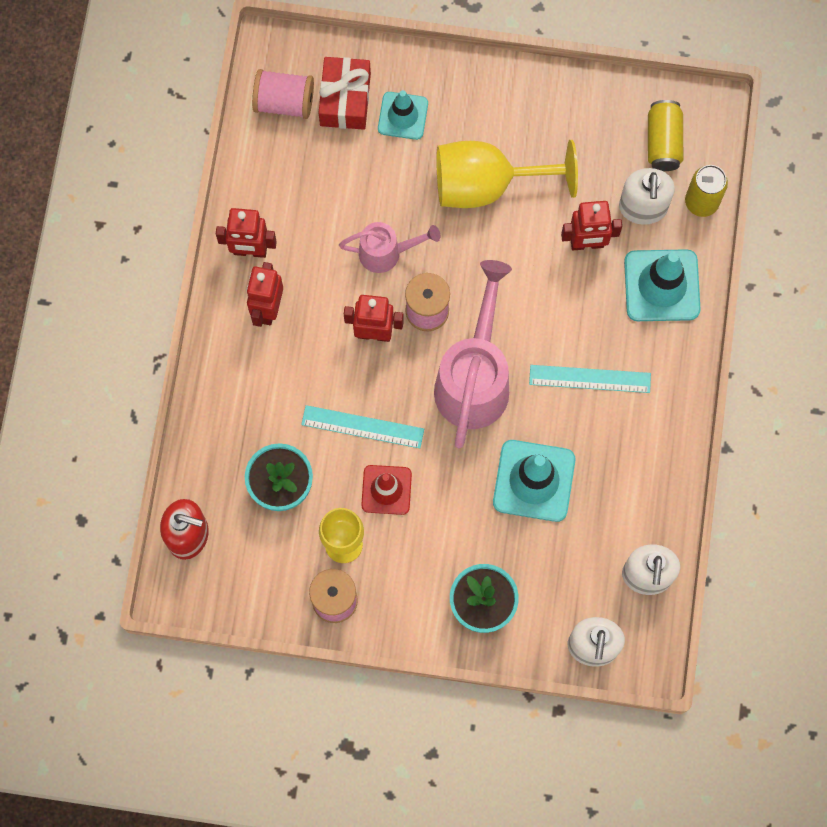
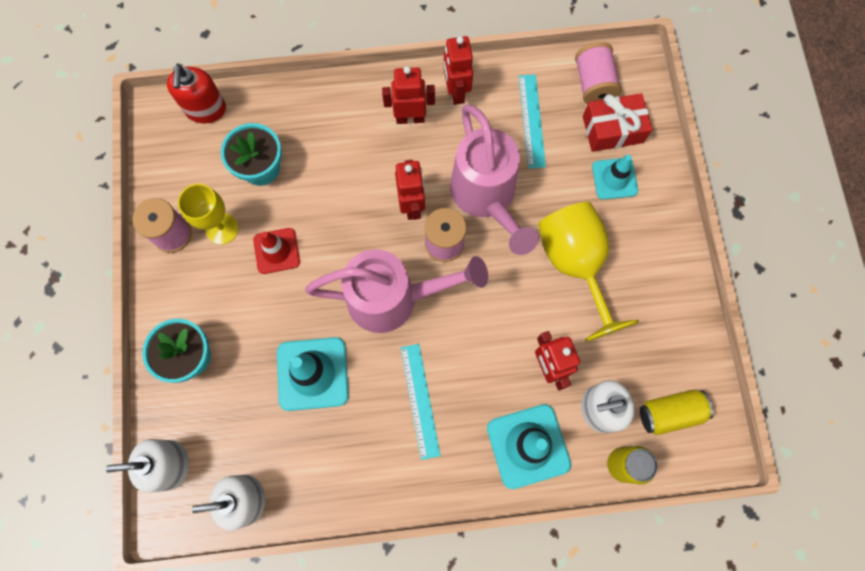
camera: 75 degrees right, 0 degrees up
(362, 426) = (327, 217): turquoise ruler -> turquoise ruler (532, 120)
(386, 253) = (486, 197): pink watering can -> pink watering can, size x1.82

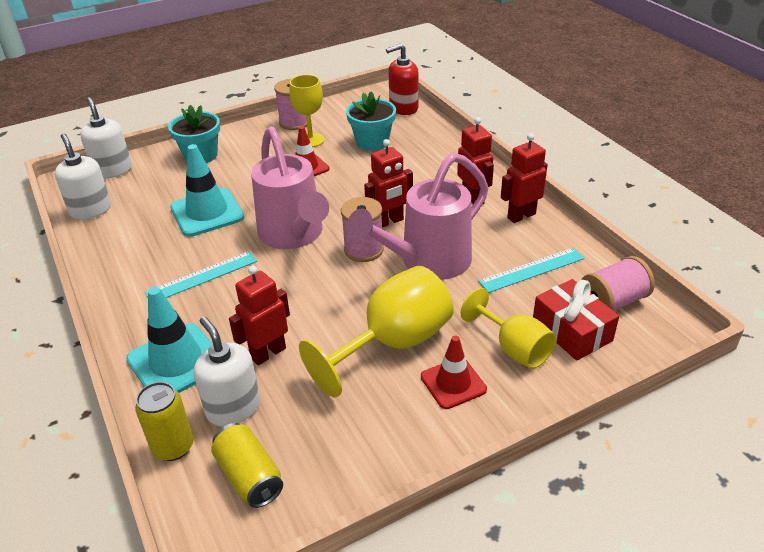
camera: 70 degrees right, 35 degrees down
(614, 179) = (514, 348): turquoise traffic cone -> yellow goblet
(633, 237) = (453, 383): none -> red traffic cone

